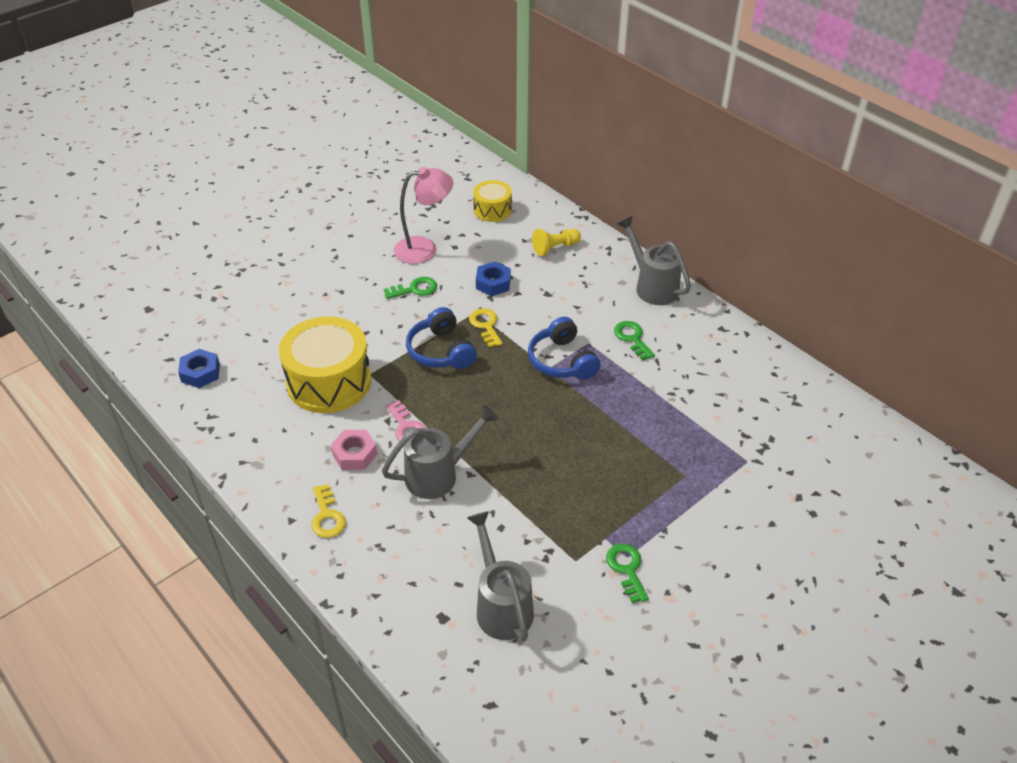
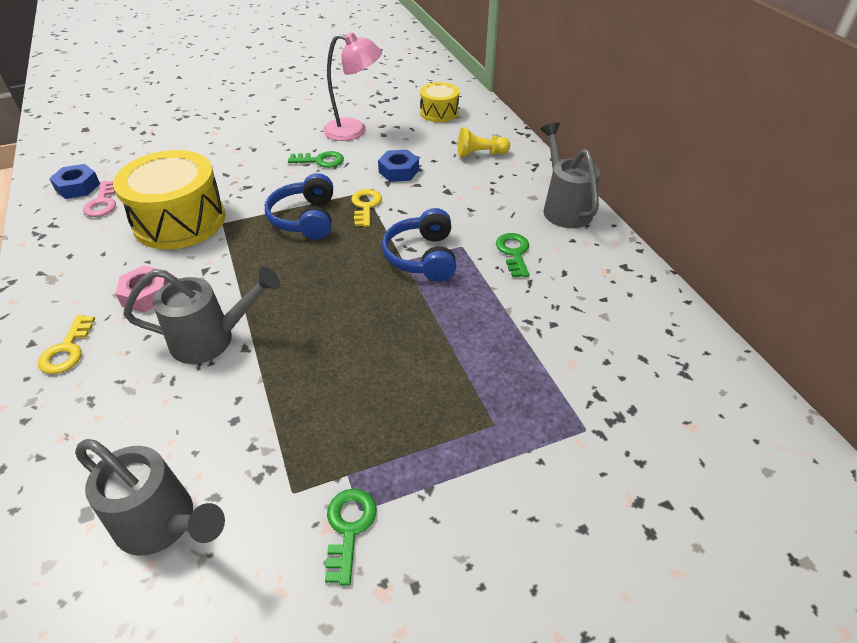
camera: 20 degrees right, 0 degrees up
(407, 427) = (217, 282): pink key -> pink key (102, 203)
(501, 606) = (163, 523): grey watering can -> grey watering can turned 120 degrees clockwise

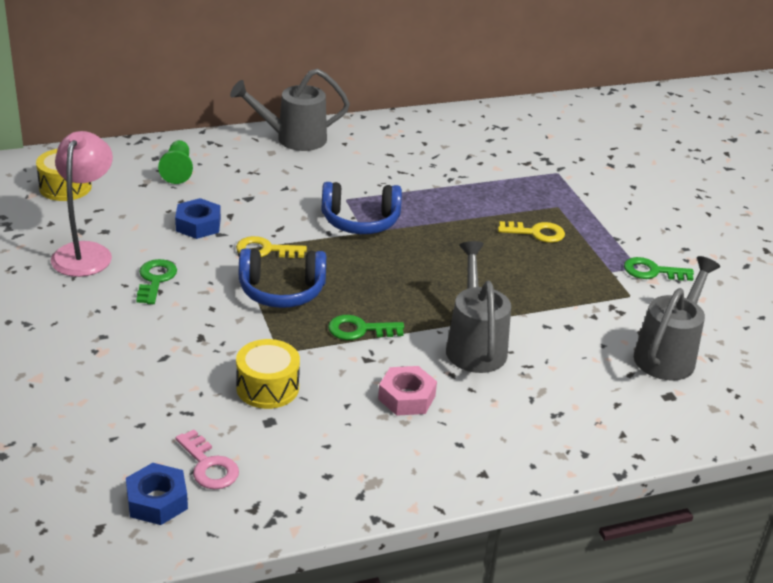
camera: 90 degrees left, 10 degrees down
(67, 350) = (492, 443): yellow key -> yellow key (536, 233)
(102, 203) = (209, 466): pink key -> pink key turned 60 degrees clockwise
(179, 221) = (267, 387): yellow drum -> yellow drum, size x0.54
(480, 154) = (177, 170): yellow pawn -> green pawn
(513, 252) = (359, 173): green key -> green key (359, 330)

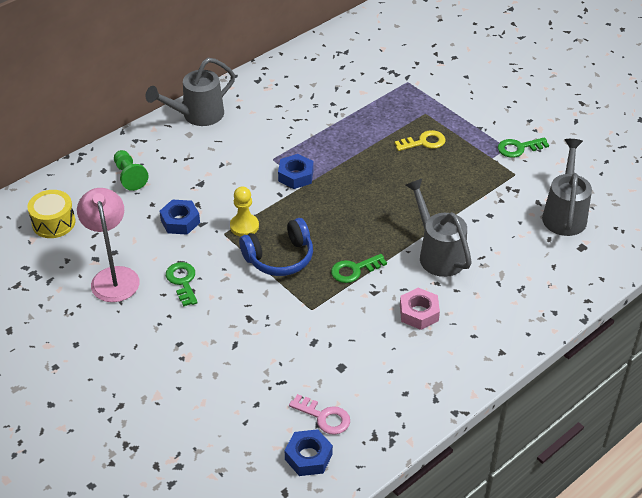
camera: 20 degrees left, 10 degrees up
(265, 250) = (244, 226): yellow key -> yellow pawn
(267, 387) = (322, 341): yellow drum -> none
(360, 221) = (296, 176): blue headphones -> blue nut

